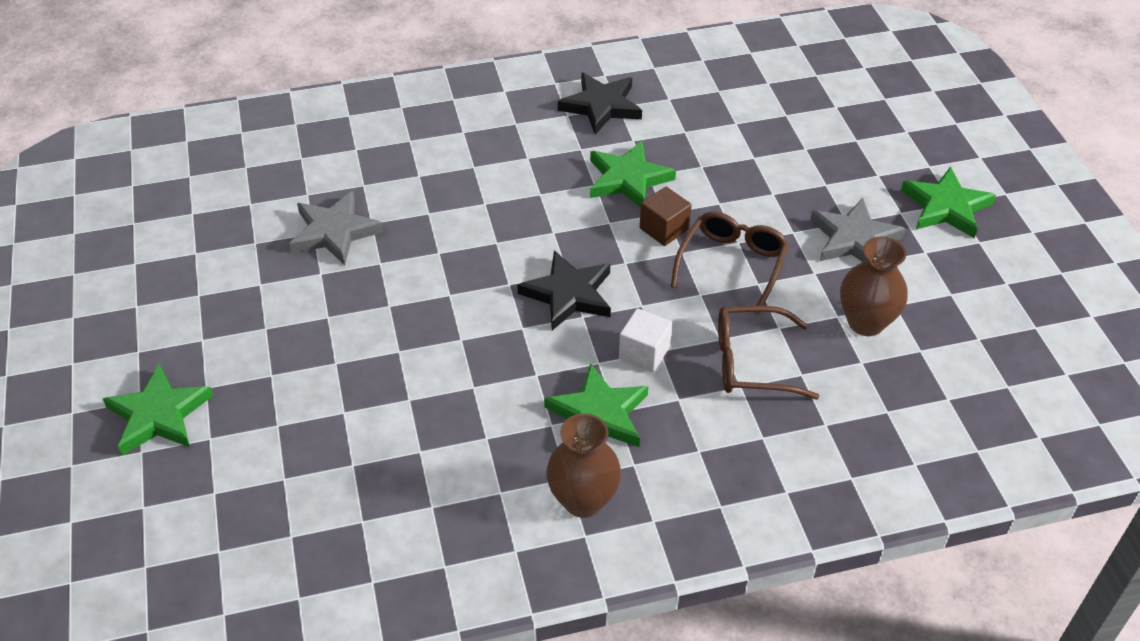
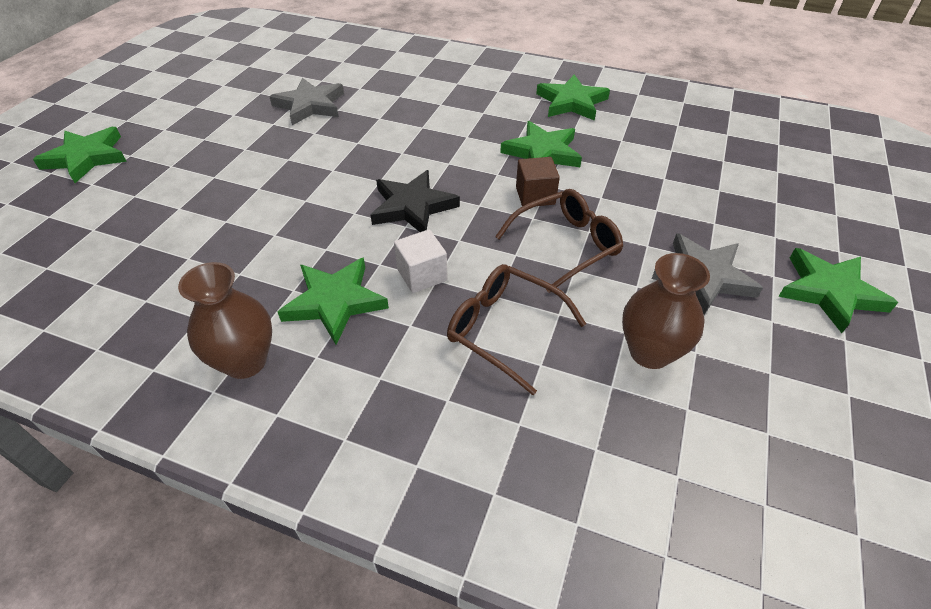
camera: 35 degrees right, 0 degrees up
(601, 106) = (571, 102): black star -> green star

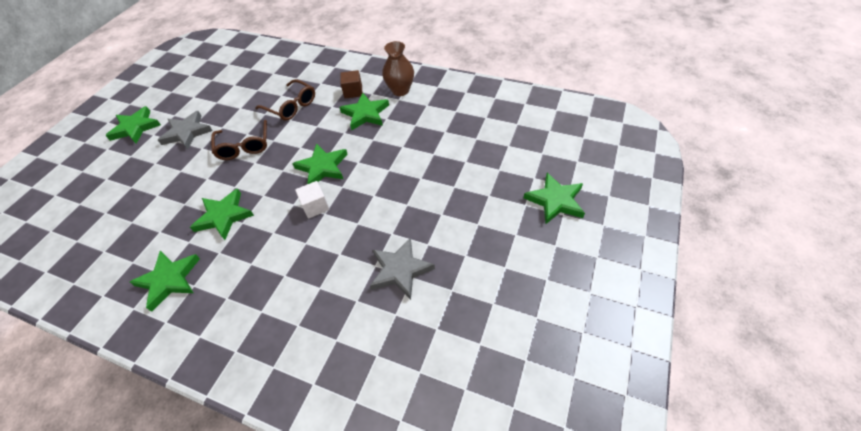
camera: 175 degrees left, 5 degrees up
(412, 206) = (322, 167): black star -> green star
(422, 275) = (323, 127): white cube -> white cube (315, 206)
(535, 196) = (246, 178): brown cube -> brown cube (353, 92)
(566, 245) = (244, 146): brown glasses -> brown glasses turned 75 degrees counterclockwise
(650, 352) = (235, 101): brown vase -> none

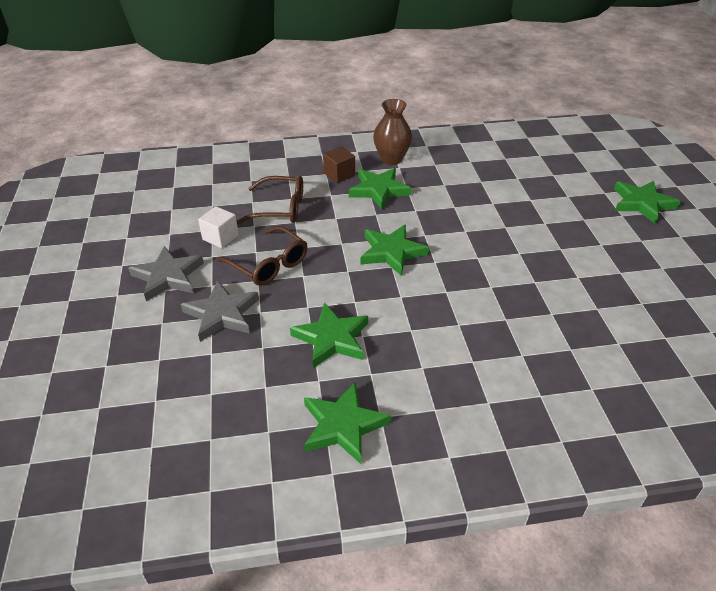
camera: 35 degrees left, 10 degrees down
(135, 128) = (77, 296): green star -> none
(315, 206) = (429, 289): white cube -> white cube (220, 237)
(400, 270) = (580, 307): grey star -> grey star (222, 314)

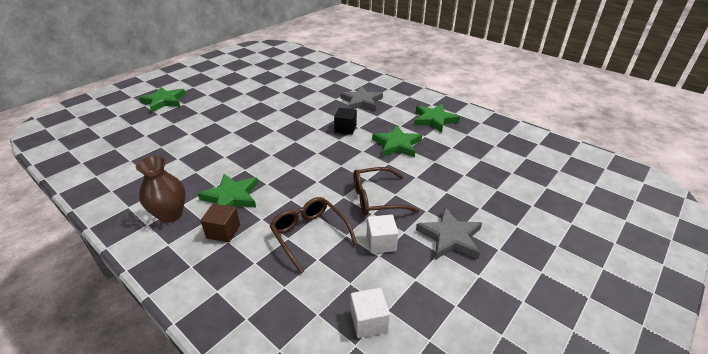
camera: 130 degrees left, 5 degrees down
(177, 198) = (369, 321): none -> white cube
(222, 314) = (438, 189): grey star -> grey star (361, 101)
(269, 264) = (376, 198): brown glasses -> brown glasses turned 105 degrees counterclockwise
(392, 252) = (303, 158): green star -> none
(419, 315) = (345, 129): none -> black cube

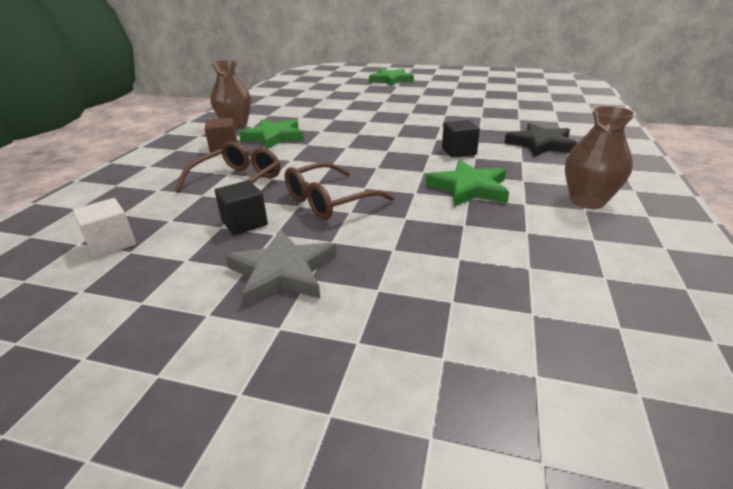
camera: 65 degrees right, 5 degrees down
(361, 101) = (541, 144): grey star -> black star
(376, 198) = (329, 201): brown glasses -> brown glasses turned 90 degrees counterclockwise
(381, 243) = (244, 223): white cube -> black cube
(434, 120) = (587, 201): green star -> brown vase

